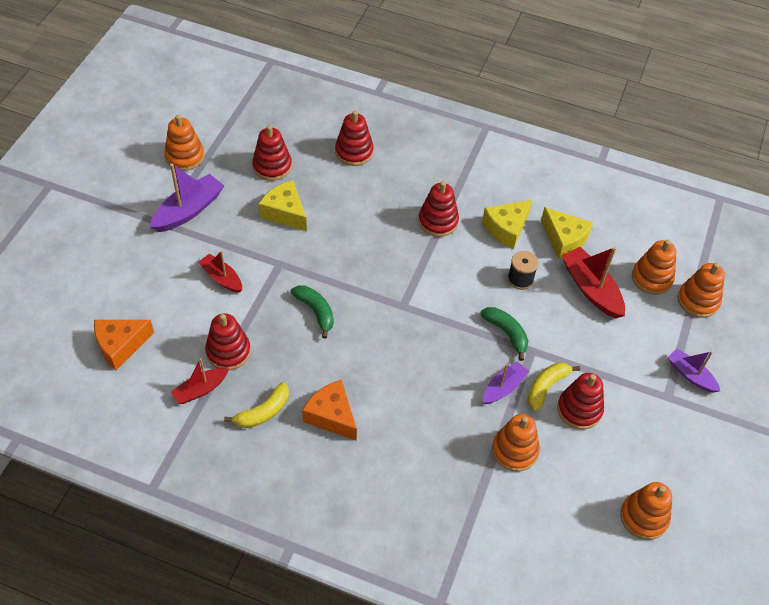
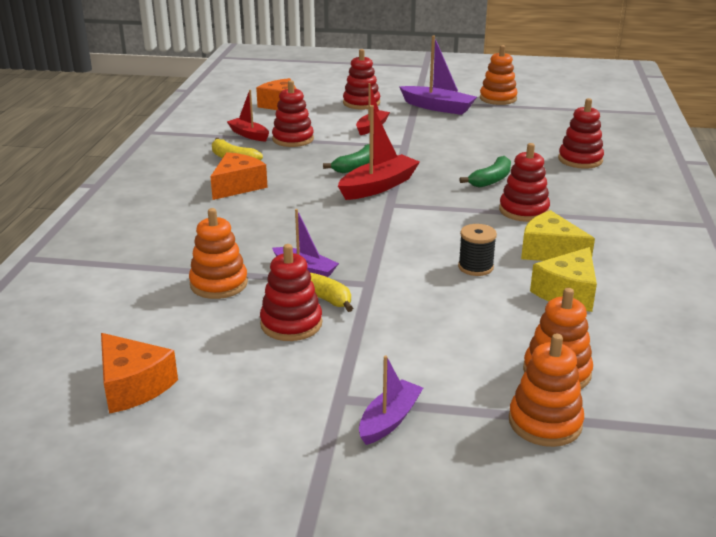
camera: 80 degrees right, 25 degrees down
(272, 166) = (521, 129): red stacking toy -> red stacking toy (361, 103)
(285, 213) = (468, 141): yellow cheese -> none
(506, 333) = (386, 265): green banana -> green banana (491, 180)
(591, 289) = (497, 320): red boat -> red boat (378, 186)
(644, 517) = (133, 386): orange stacking toy -> orange cheese

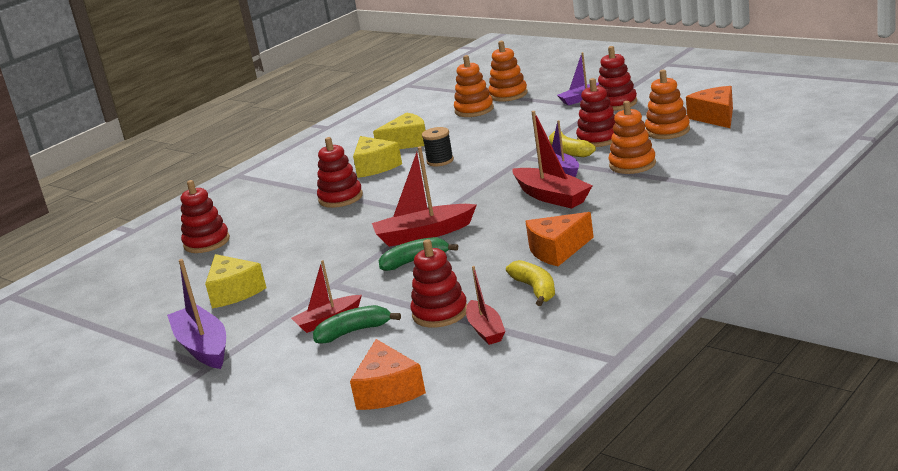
camera: 145 degrees left, 5 degrees down
(285, 234) = (552, 197): none -> red boat
(361, 103) = (279, 375): red stacking toy -> red stacking toy (616, 103)
(477, 133) = (234, 292): none -> yellow cheese
(491, 180) = (317, 230): green banana -> green banana (353, 332)
(498, 98) = (109, 353): orange stacking toy -> orange stacking toy (667, 131)

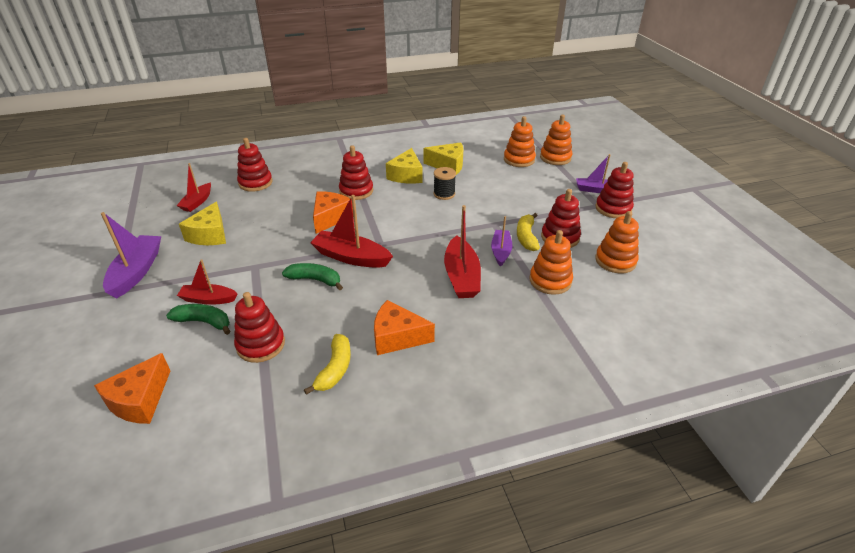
camera: 30 degrees right, 15 degrees up
(486, 330) = (258, 387): red boat -> red boat (197, 202)
(715, 117) = (667, 269): orange cheese -> orange cheese (330, 218)

